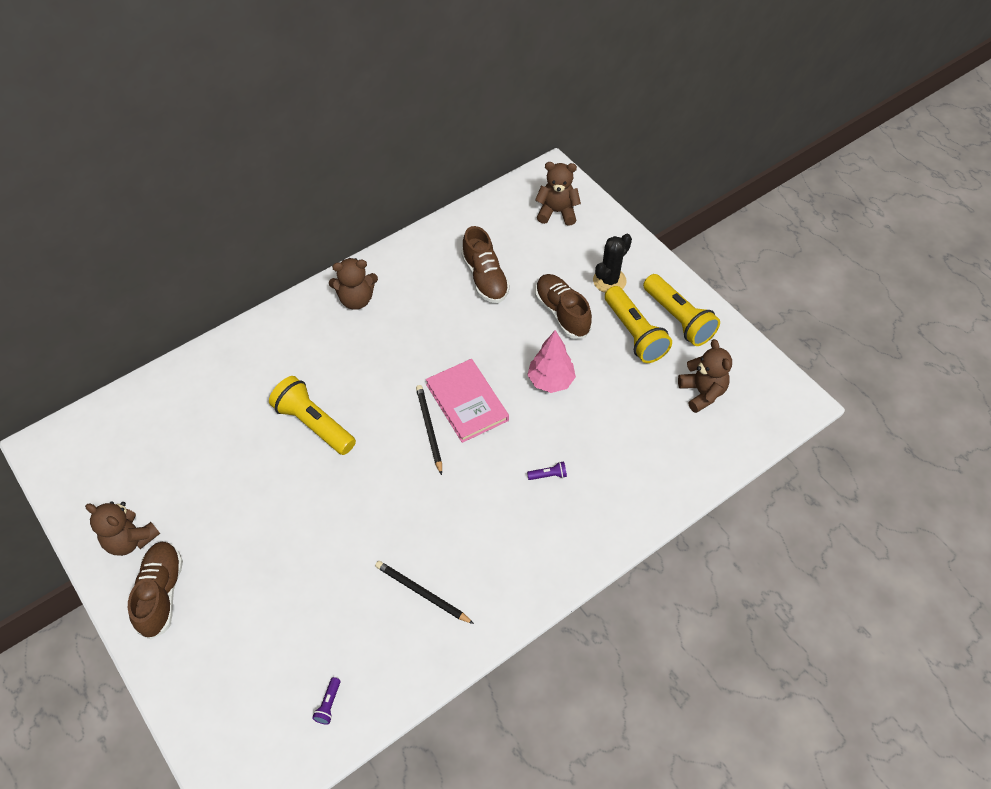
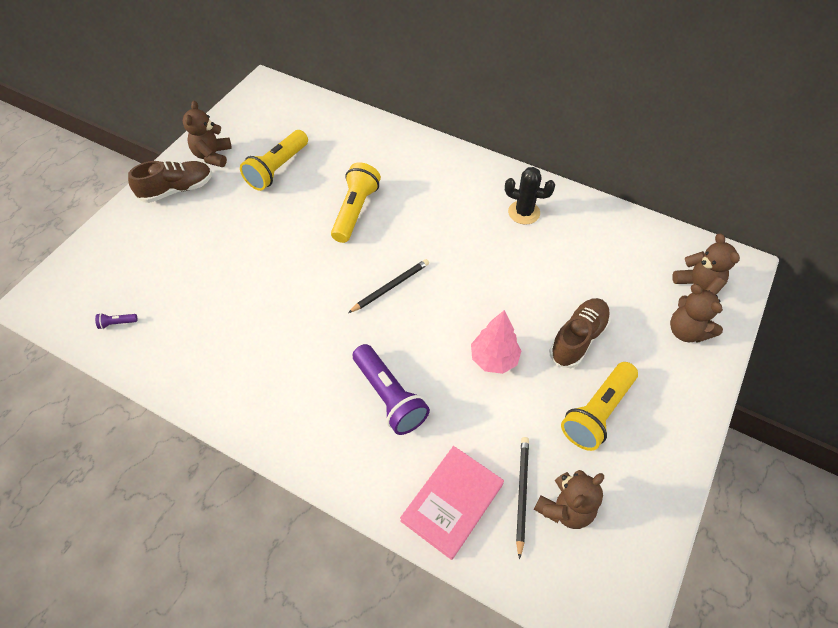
camera: 65 degrees right, 0 degrees up
(356, 299) = (489, 186): brown teddy bear -> brown teddy bear (686, 331)
(422, 593) = (232, 346): black pencil -> black pencil (521, 493)
(467, 402) = (432, 303): pink book -> pink book (452, 502)
(485, 278) = (574, 263): brown shoe -> none
(548, 475) = (389, 397): purple flashlight -> purple flashlight, size x2.50
(609, 281) = (647, 365): black cactus -> black cactus (524, 212)
(678, 319) = (646, 449): yellow flashlight -> yellow flashlight (277, 169)

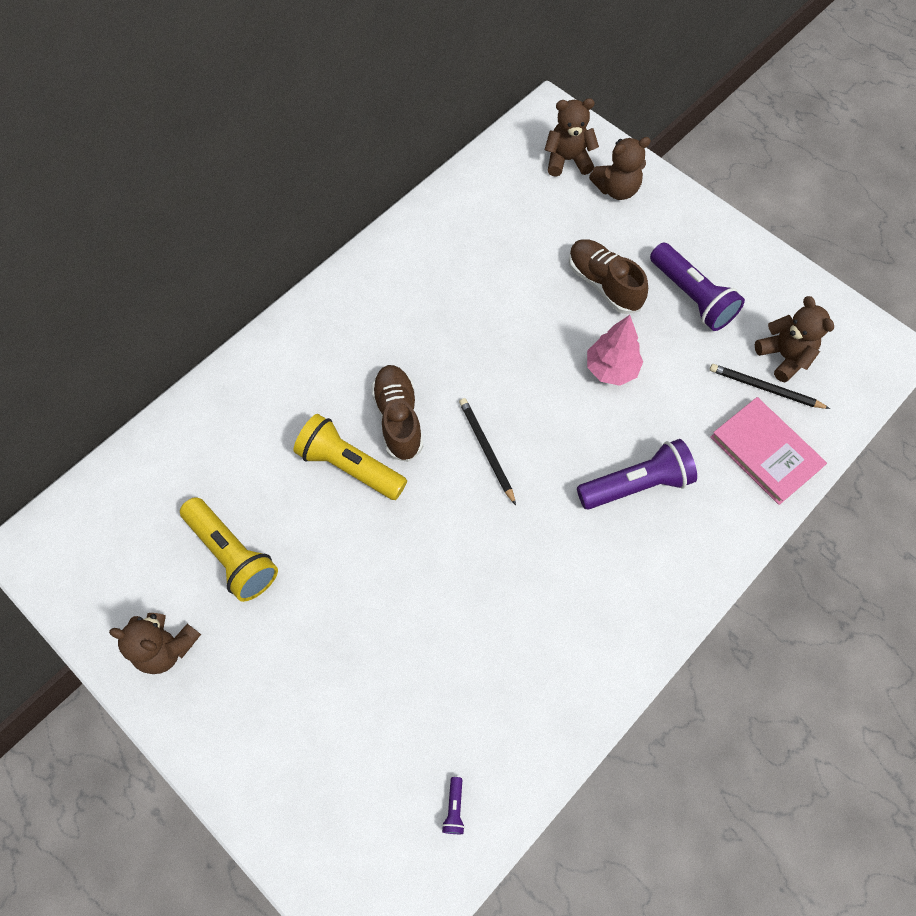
camera: 75 degrees left, 10 degrees up
(177, 190) = (221, 708): brown shoe -> brown shoe (398, 418)
(524, 212) = (416, 279): black cactus -> none
(597, 413) = (692, 297): yellow flashlight -> purple flashlight

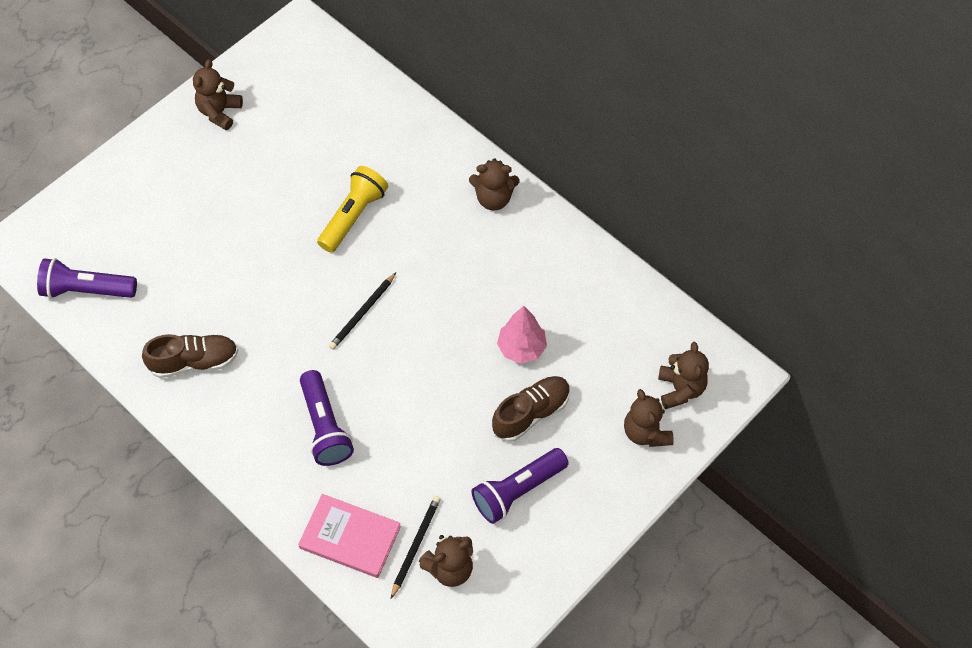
camera: 90 degrees right, 5 degrees down
(233, 555) = (284, 145): yellow flashlight -> none
(333, 317) = (493, 198): none -> brown teddy bear
(398, 418) = (394, 249): brown shoe -> brown shoe (194, 362)
(454, 808) = (86, 290): purple flashlight -> purple flashlight, size x2.50
(486, 450) = (362, 313): black pencil -> black pencil turned 150 degrees clockwise
(611, 369) = (438, 414): pink tree -> pink tree (521, 348)
(765, 452) = (350, 537): pink book -> pink book turned 60 degrees clockwise

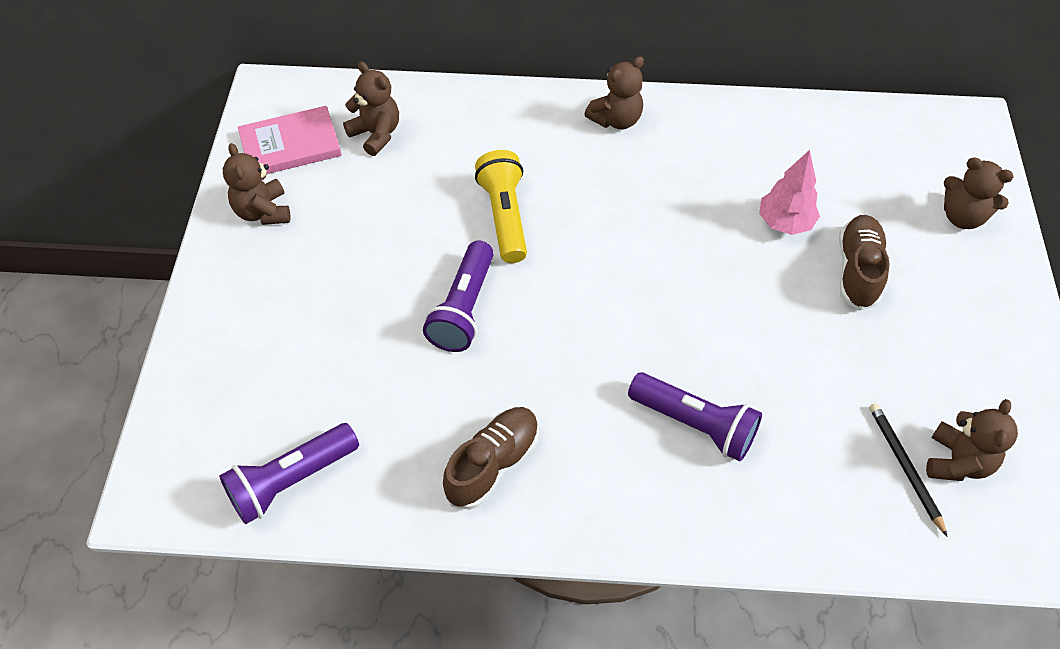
camera: 40 degrees left, 5 degrees down
(350, 537) = (839, 510): pink book -> pink book (290, 145)
(362, 313) = (610, 294): black pencil -> none
(517, 491) = (927, 345): purple flashlight -> purple flashlight (463, 309)
(680, 389) = (944, 164): brown teddy bear -> brown teddy bear (376, 134)

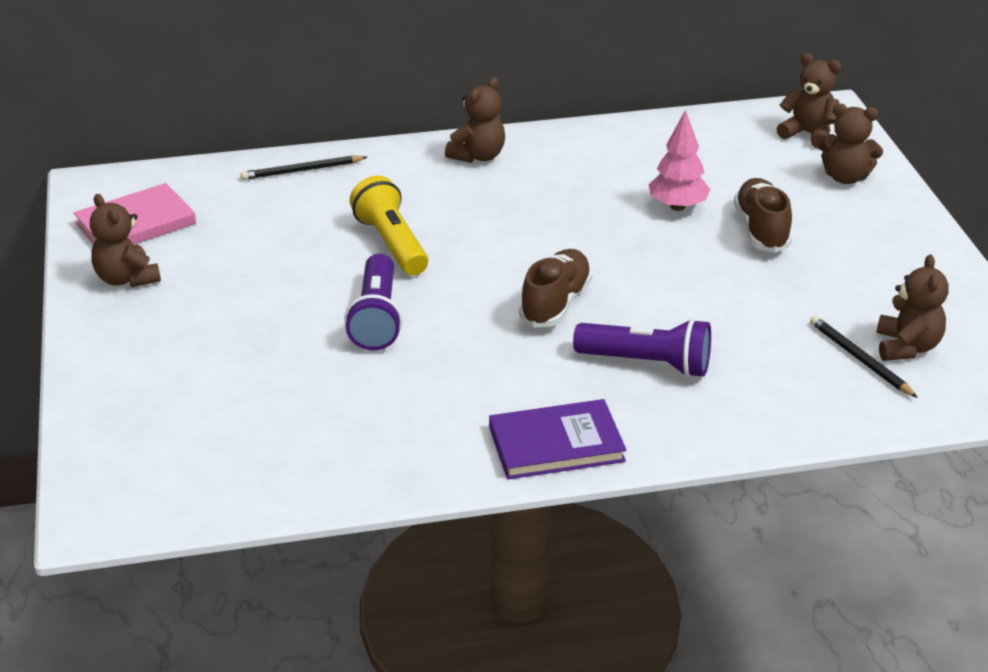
camera: 15 degrees left, 20 degrees down
(291, 481) = (245, 476): purple flashlight -> none
(376, 134) = (227, 202): brown teddy bear -> brown teddy bear (808, 134)
(452, 108) = (302, 170): none -> black pencil
(493, 464) = (455, 427): brown shoe -> brown shoe (555, 303)
(578, 510) = (556, 444): none -> purple book

